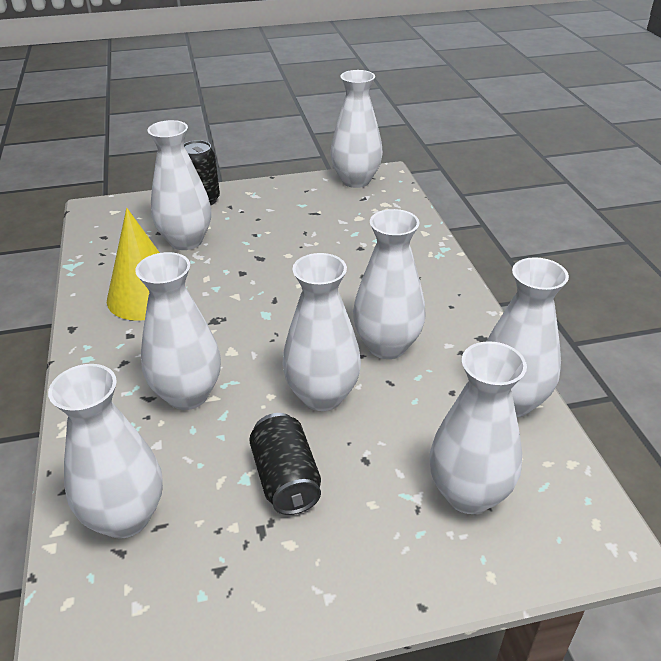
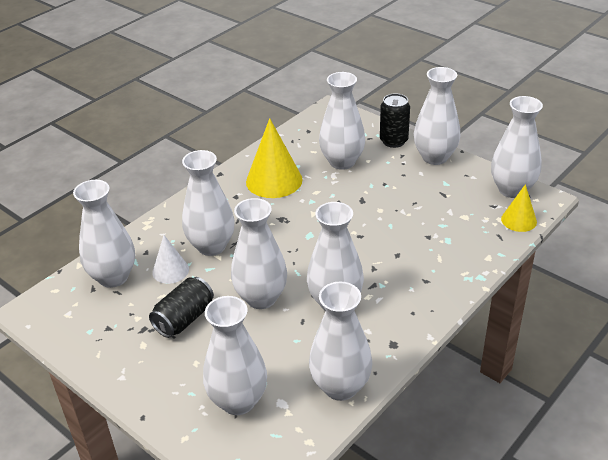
camera: 55 degrees right, 0 degrees up
(185, 451) = (170, 270): none -> white cone
(259, 192) = (435, 157): none -> white vase
(397, 196) = (519, 220): none -> yellow cone

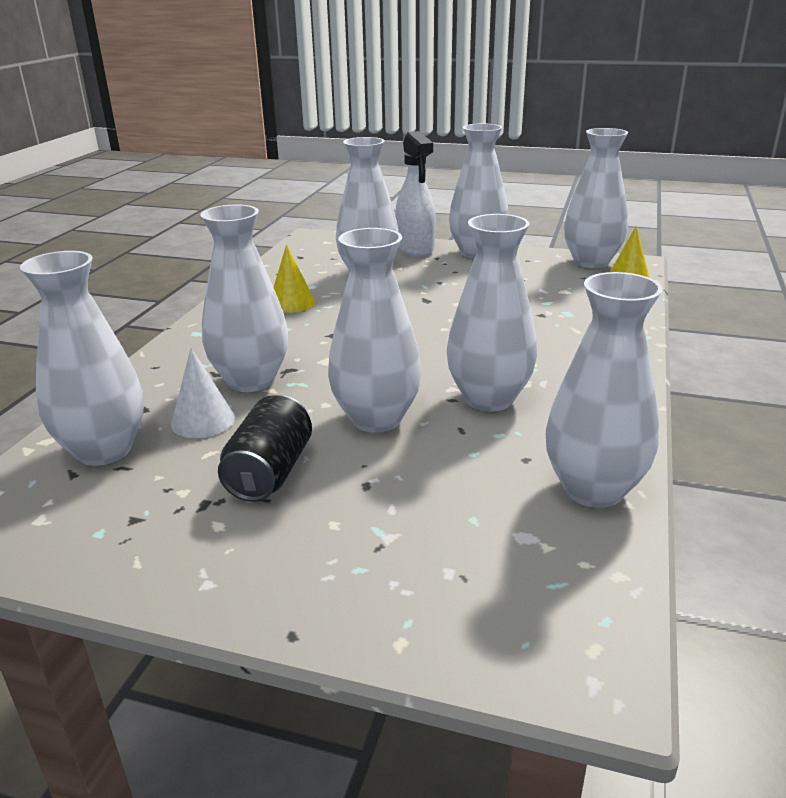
camera: 25 degrees left, 10 degrees down
(238, 401) = (451, 555): white vase -> none
(274, 180) = (291, 303): yellow cone -> yellow cone, size x0.57
(393, 141) = (415, 248): black can -> white spray bottle

